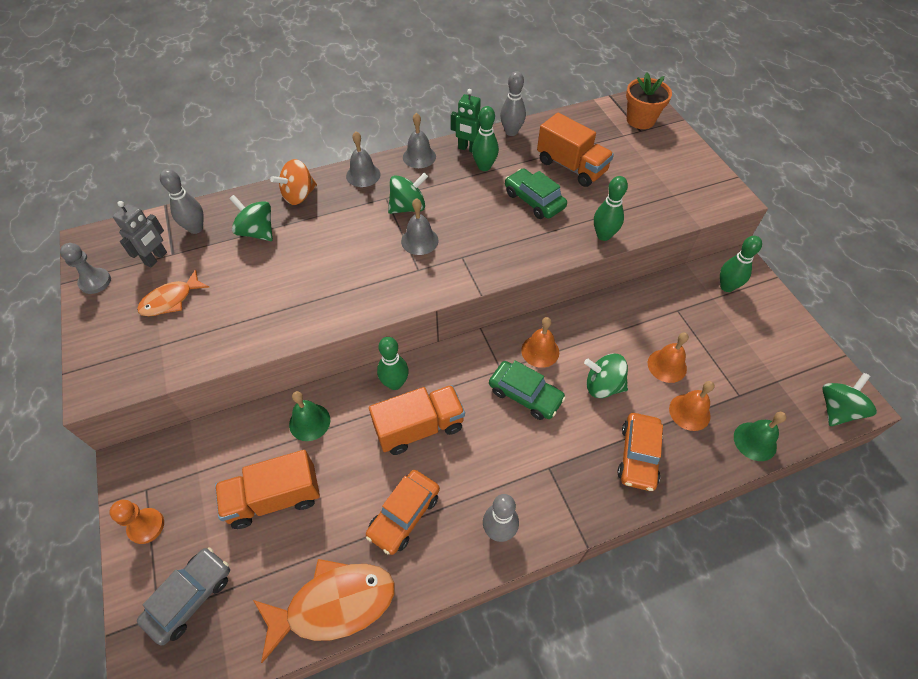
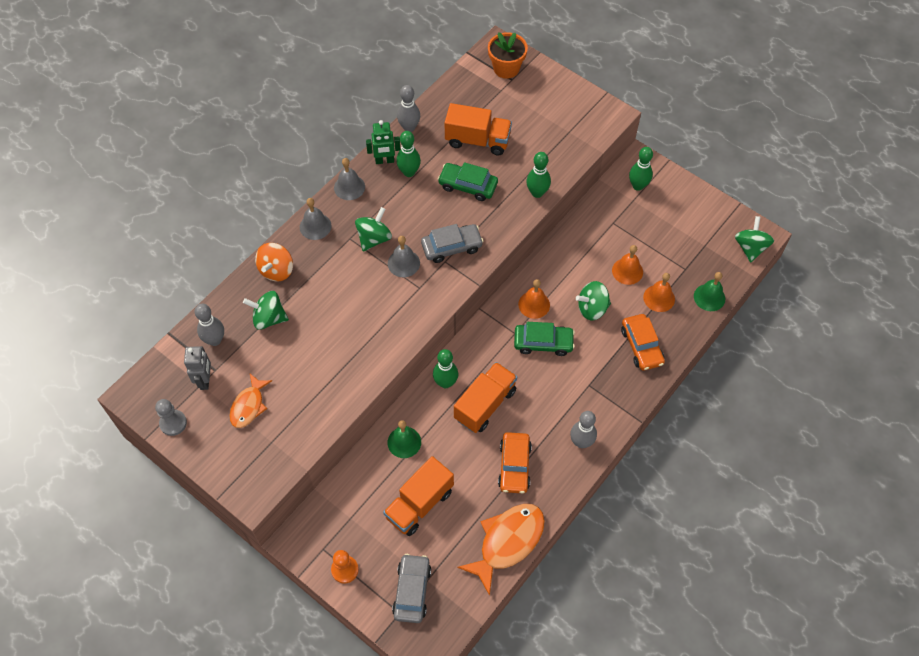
camera: 30 degrees left, 5 degrees up
(478, 247) = (452, 247): none -> grey car

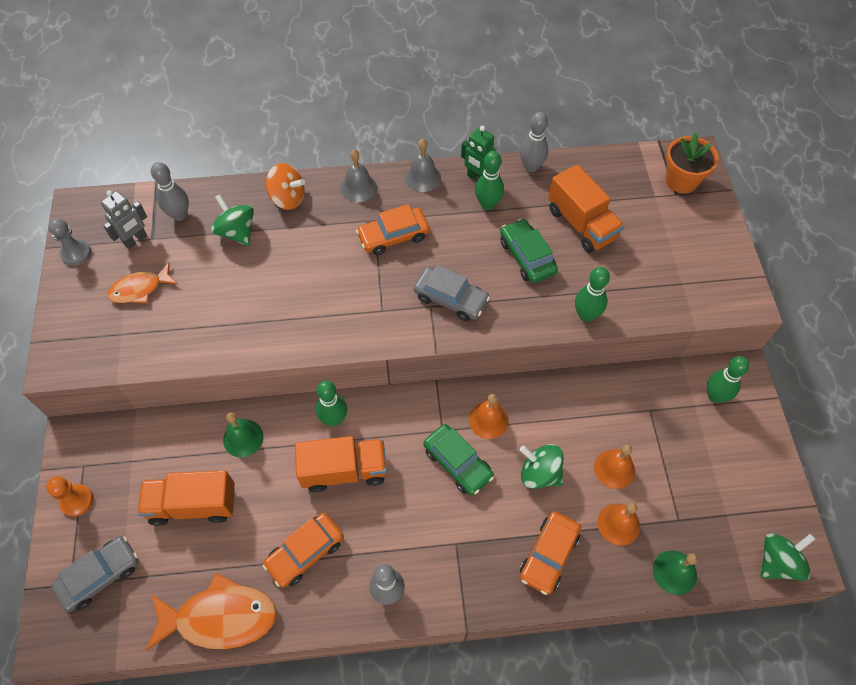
camera: 45 degrees right, 0 degrees up
(276, 270) = (288, 198): orange spinning top -> orange spinning top turned 135 degrees counterclockwise
(374, 238) = (393, 236): green spinning top -> orange car
(403, 263) = (393, 278): grey bell -> none

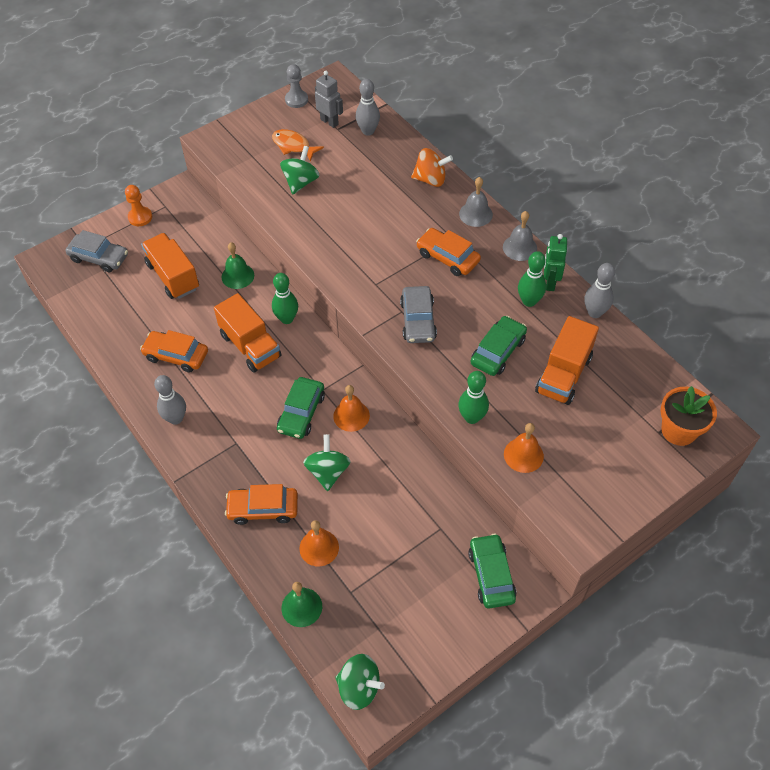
camera: 60 degrees right, 5 degrees down
(136, 240) = (329, 122): grey robot -> grey robot turned 150 degrees counterclockwise
(220, 617) = (106, 333): orange fish -> none
(237, 232) = (378, 168): green spinning top -> green spinning top (301, 182)
(288, 198) = (430, 179): orange spinning top -> orange spinning top turned 75 degrees counterclockwise
(614, 468) = (366, 524): orange bell -> orange bell (523, 455)
(715, 396) = (491, 575): green bowling pin -> green car

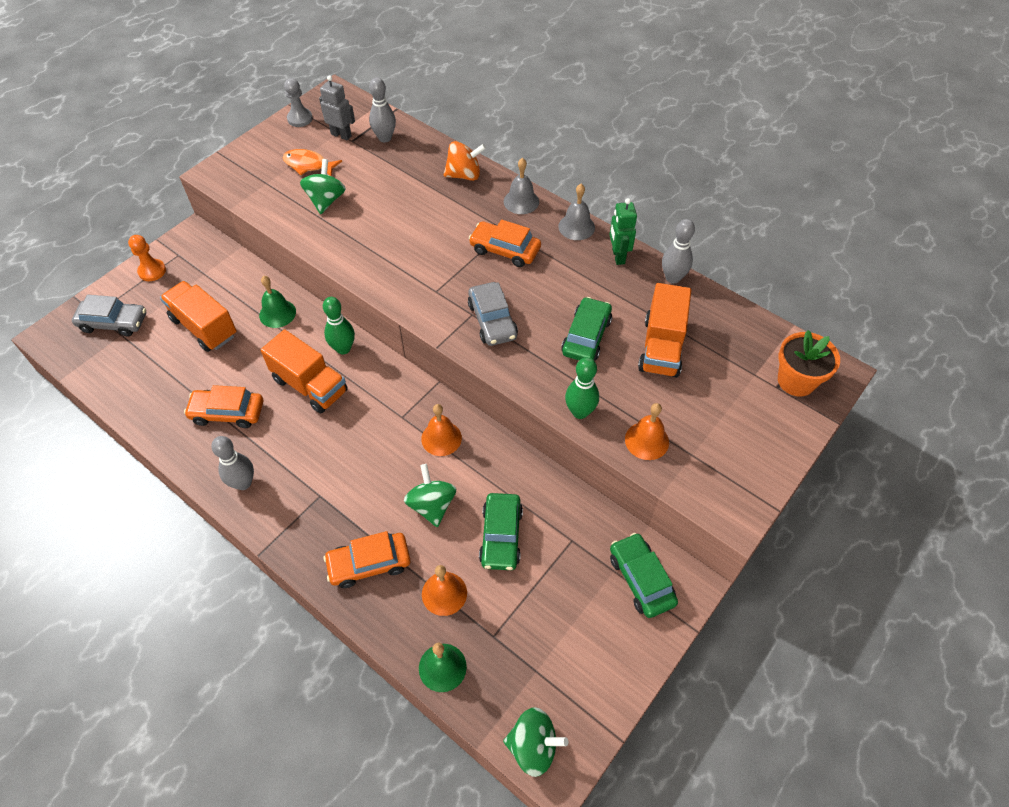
camera: 15 degrees left, 0 degrees up
(301, 413) = (385, 446): green car -> green car (501, 536)
(529, 301) = (603, 279): green bowling pin -> none

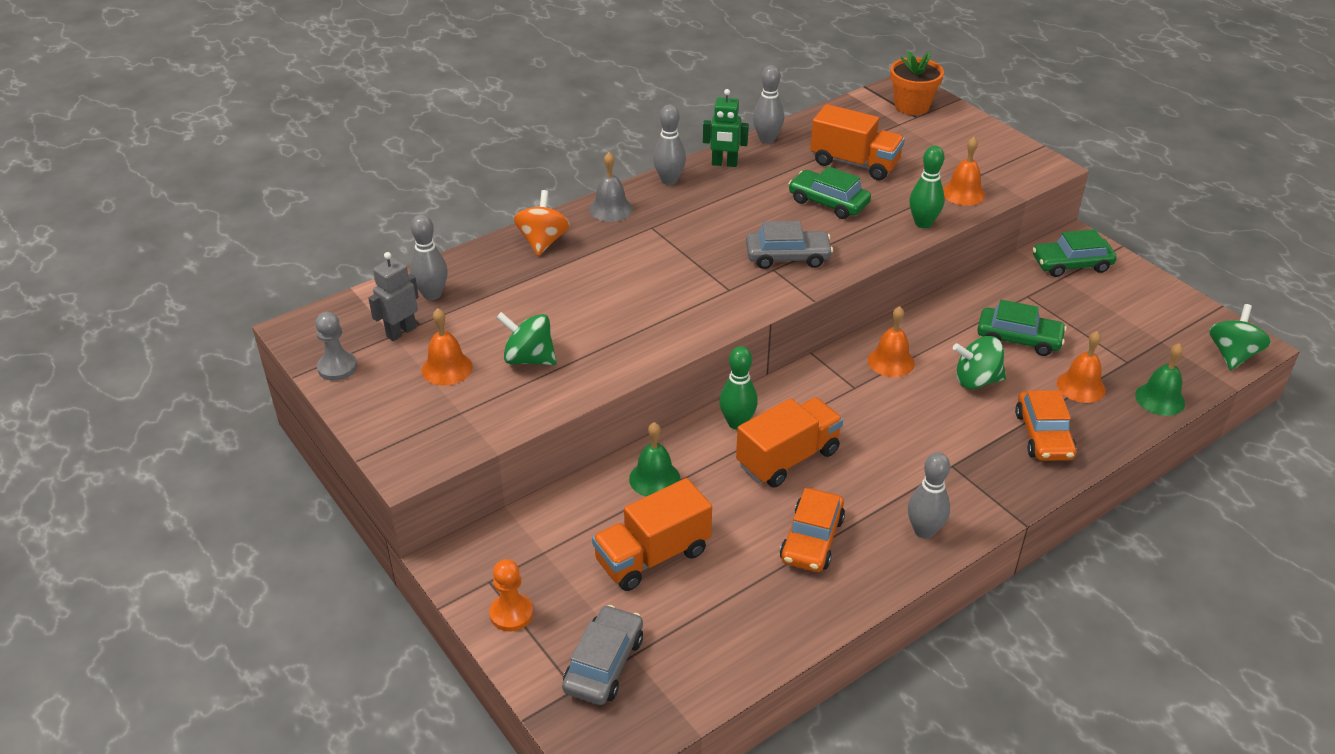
camera: 75 degrees left, 15 degrees down
(308, 165) = (447, 368): orange fish -> orange bell
(505, 250) = (684, 232): orange car -> none
(576, 227) = (669, 180): grey bell -> grey bowling pin

